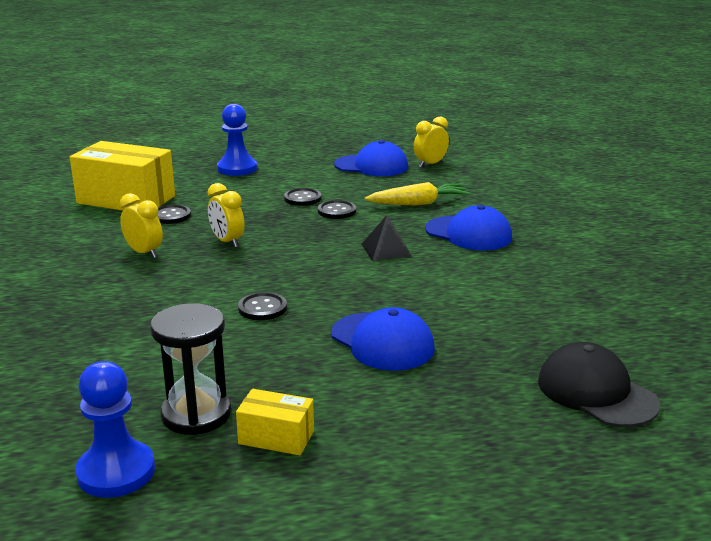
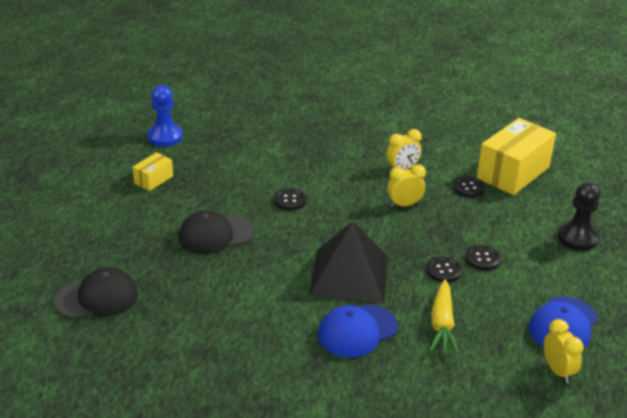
camera: 110 degrees right, 10 degrees up
(196, 414) = (192, 161): black hourglass -> none
(237, 168) = (577, 238): blue pawn -> black pawn
(382, 342) = (215, 235): blue cap -> black cap
(386, 250) = (349, 275): black pyramid -> black pyramid, size x2.10

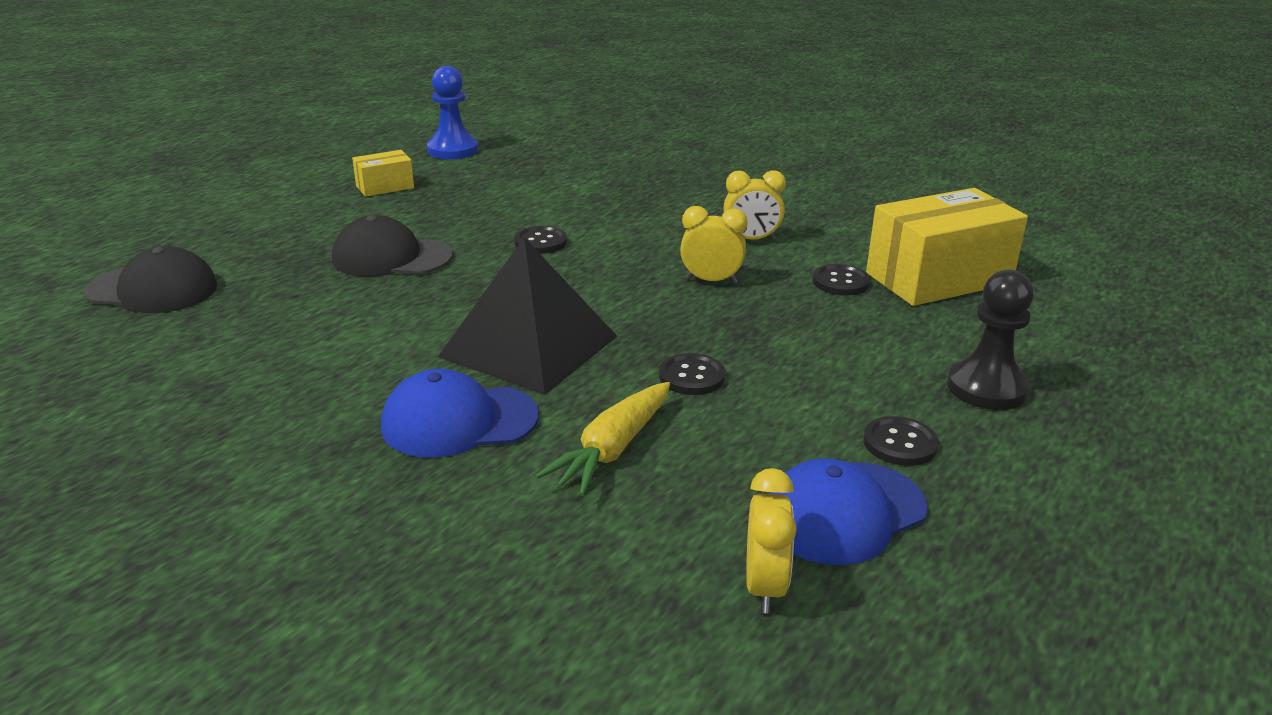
camera: 25 degrees right, 5 degrees down
(482, 259) = (776, 376): black button -> black button (900, 443)

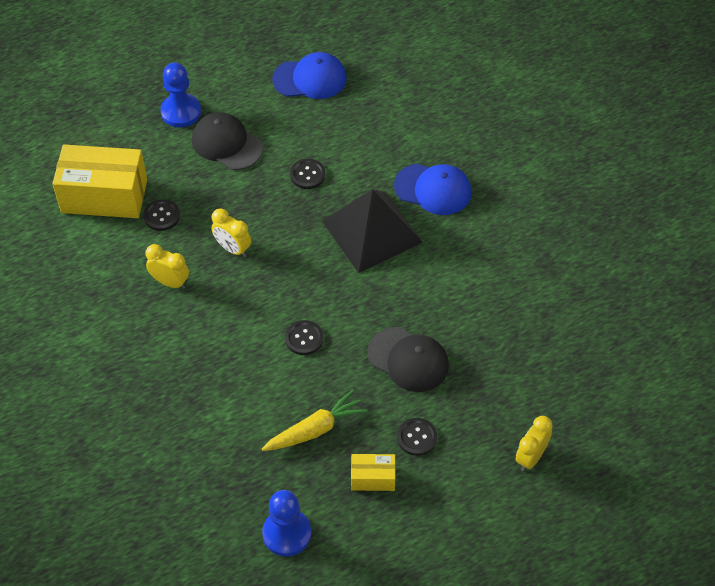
camera: 150 degrees left, 25 degrees up
(153, 289) = (566, 382): black cap -> black cap (227, 144)
(612, 449) = (376, 145): yellow carrot -> yellow carrot (315, 429)
(764, 587) = (365, 63): yellow clock -> yellow clock (531, 457)
(900, 443) = (254, 99): black button -> black button (417, 437)
(986, 388) = (181, 112): black pawn -> blue pawn

